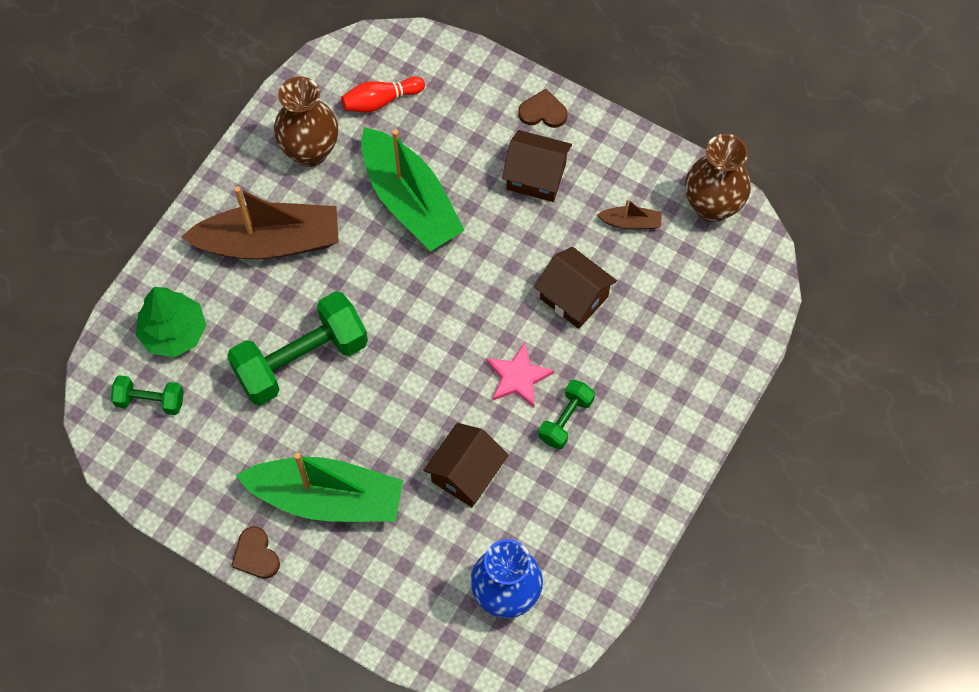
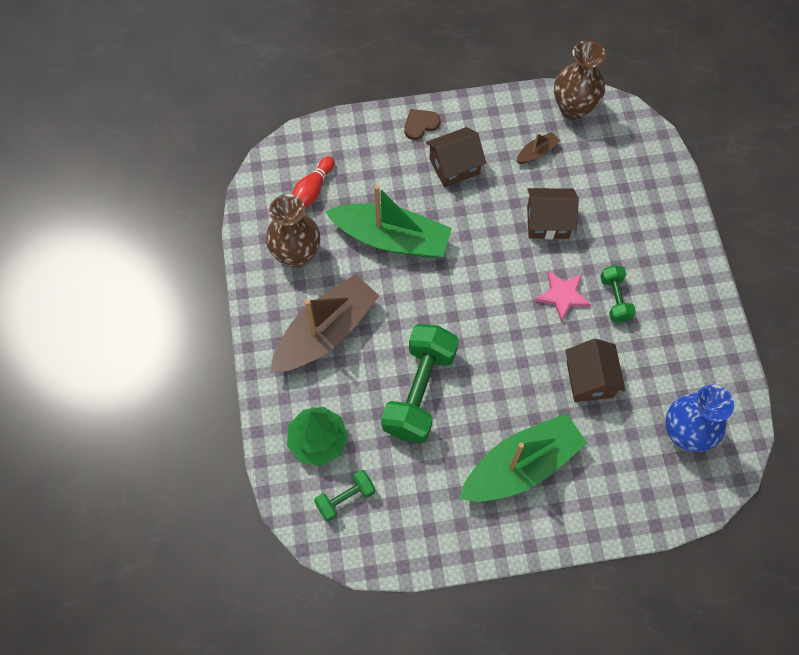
camera: 40 degrees left, 0 degrees up
(256, 555) = (512, 541): brown heart -> none

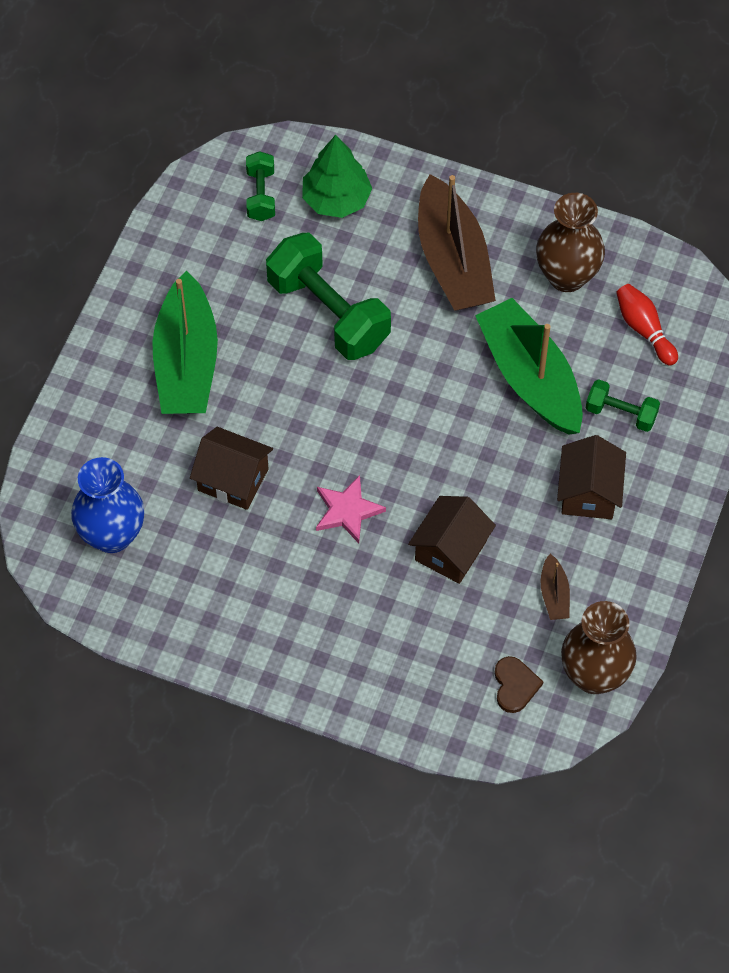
camera: 120 degrees right, 5 degrees down
(391, 238) = (530, 377): green boat -> green boat turned 105 degrees clockwise
(420, 124) = (672, 487): brown heart -> brown heart (515, 685)
(615, 299) = (308, 562): green dumbbell -> green dumbbell (621, 413)

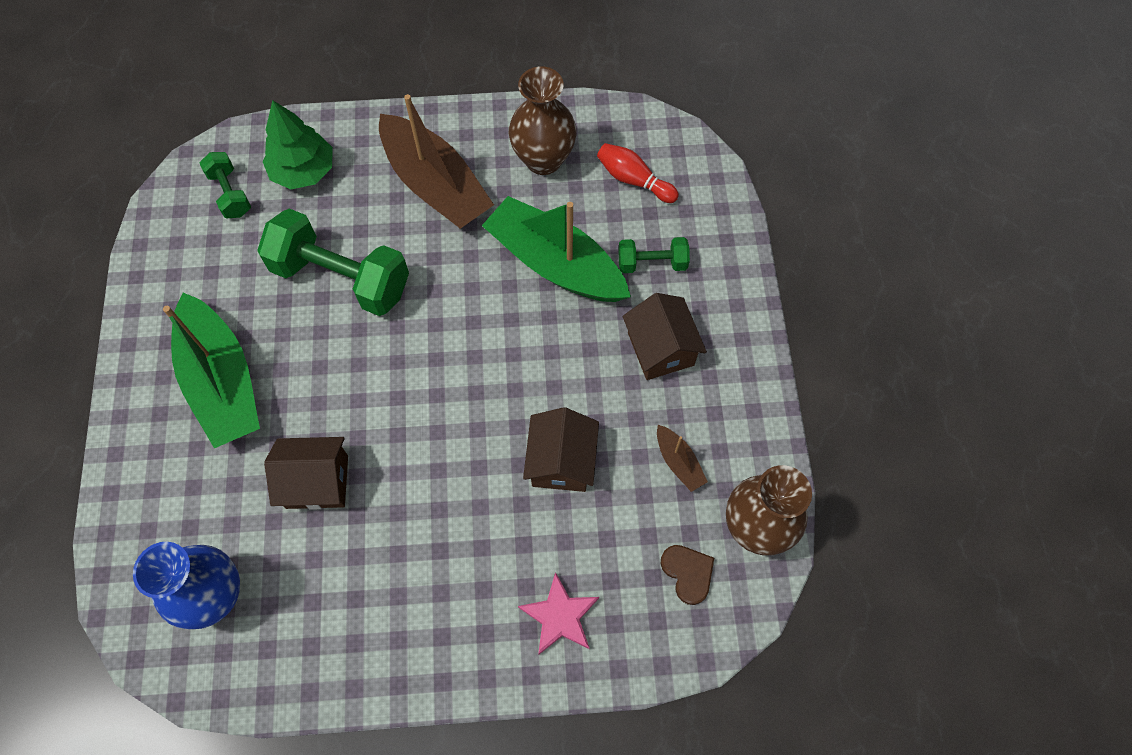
camera: 25 degrees left, 5 degrees up
(347, 511) = (444, 465): pink star -> pink star (560, 616)

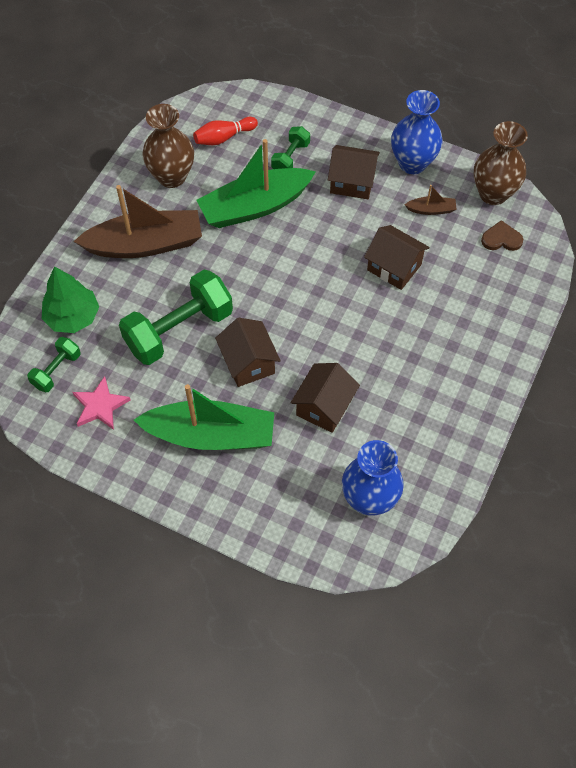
camera: 60 degrees left, 5 degrees down
(230, 193) = (57, 370): green dumbbell -> green dumbbell turned 60 degrees counterclockwise
(335, 370) = (248, 363): none -> brown house
(560, 616) = (491, 313): pink star -> pink star (100, 406)
(738, 403) = (412, 163): none -> blue vase

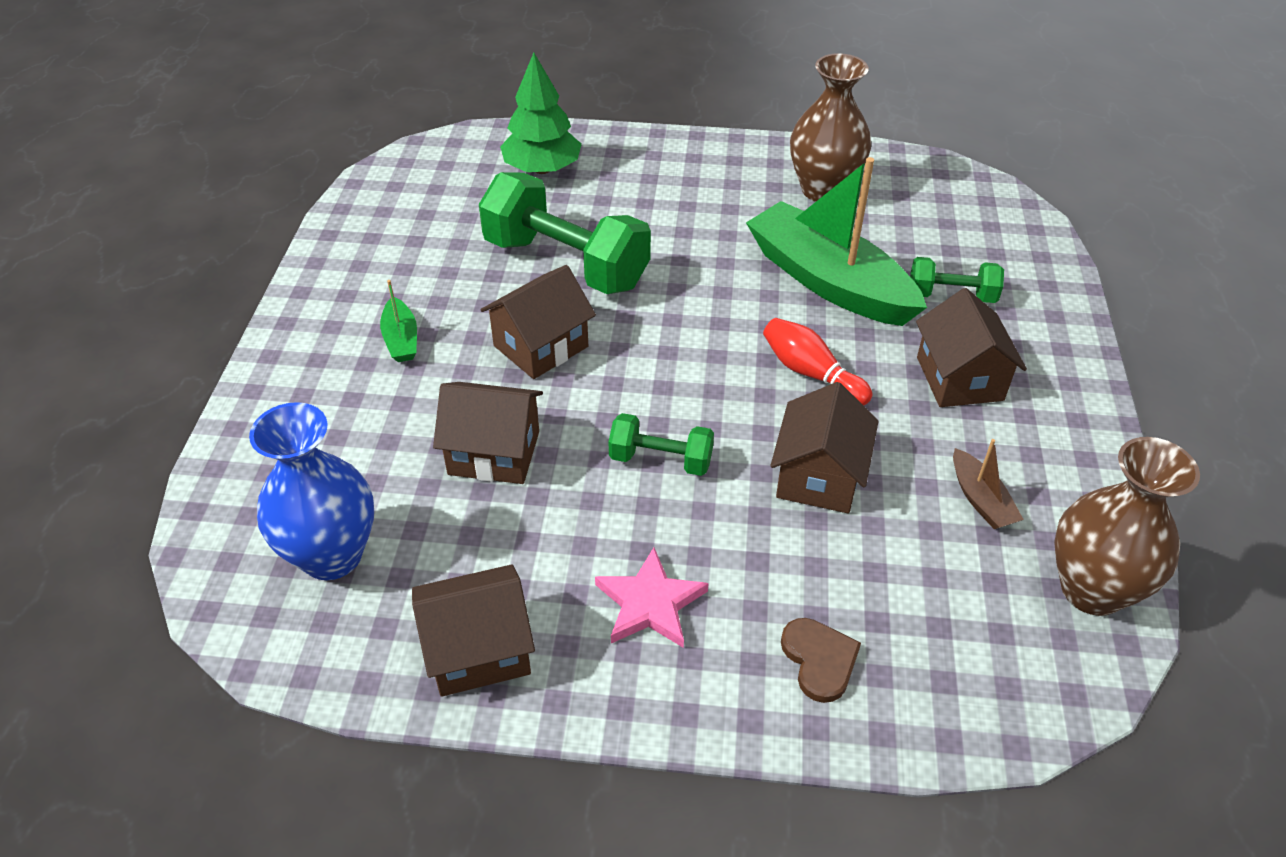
camera: 70 degrees right, 15 degrees down
(57, 370) = (455, 178): green dumbbell -> green dumbbell (660, 460)
(100, 406) = (415, 226): pink star -> pink star (650, 603)
(145, 244) = (692, 197): brown boat -> none
(211, 435) = (401, 339): green boat -> green boat, size x0.42
(224, 137) = (932, 219): red bowling pin -> red bowling pin (811, 373)
(412, 163) = (1064, 448): blue vase -> none
(450, 443) = (478, 650): none -> brown house
(501, 239) = (991, 629): brown heart -> brown heart (819, 660)

